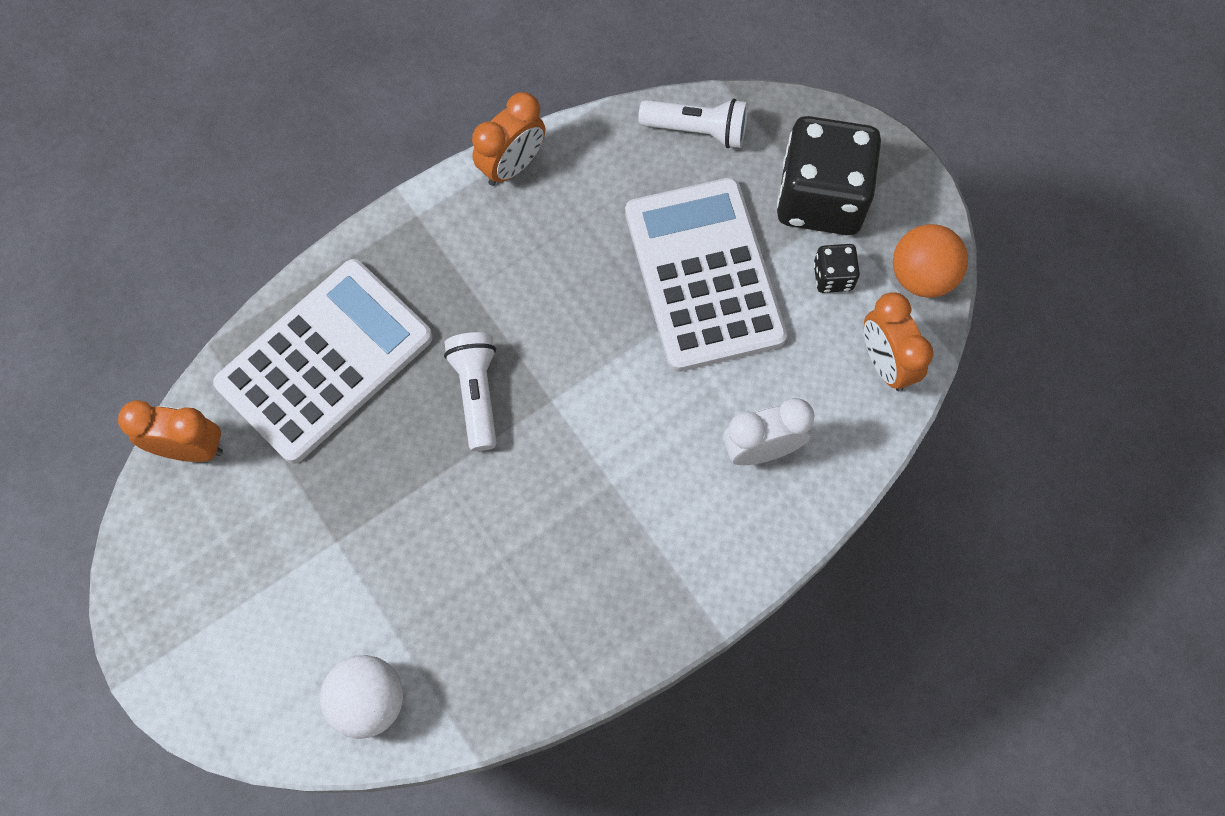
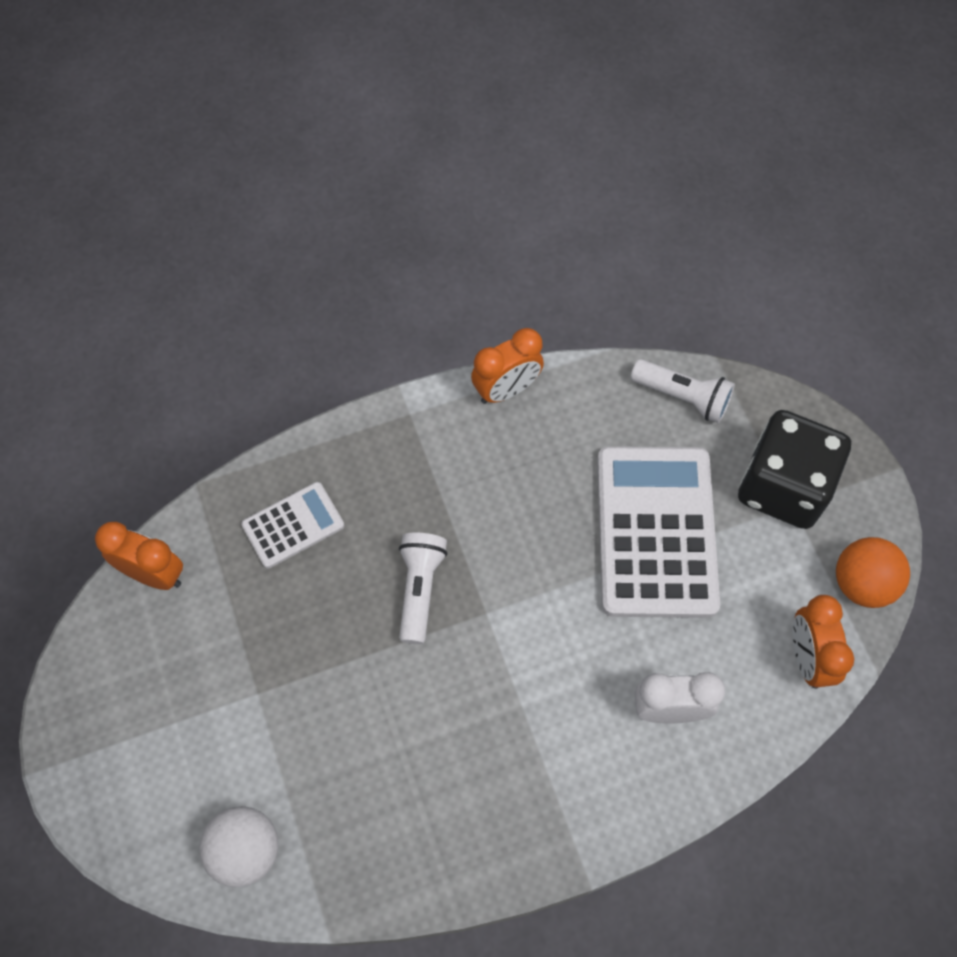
camera: 15 degrees right, 5 degrees down
(325, 361) = (293, 525): white calculator -> white calculator, size x0.50
(833, 276) = (777, 563): black dice -> none

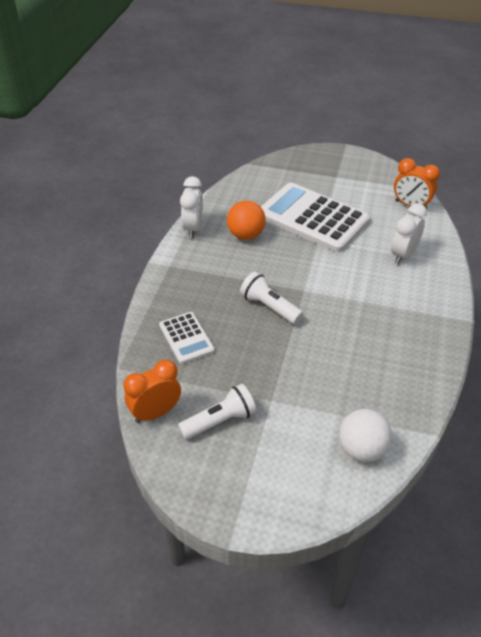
camera: 55 degrees left, 20 degrees down
(293, 525) = (186, 338): white calculator -> white calculator turned 150 degrees clockwise
(506, 390) = (193, 228): orange clock -> white clock
(683, 397) = (255, 180): white flashlight -> white flashlight (220, 421)
(783, 487) = (326, 174): black dice -> none
(862, 583) = (389, 176): orange ball -> orange ball (246, 235)

